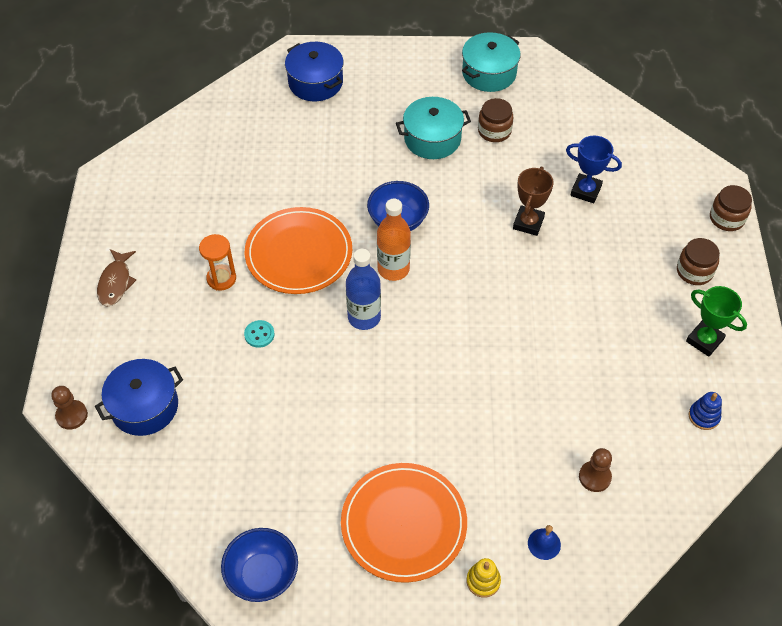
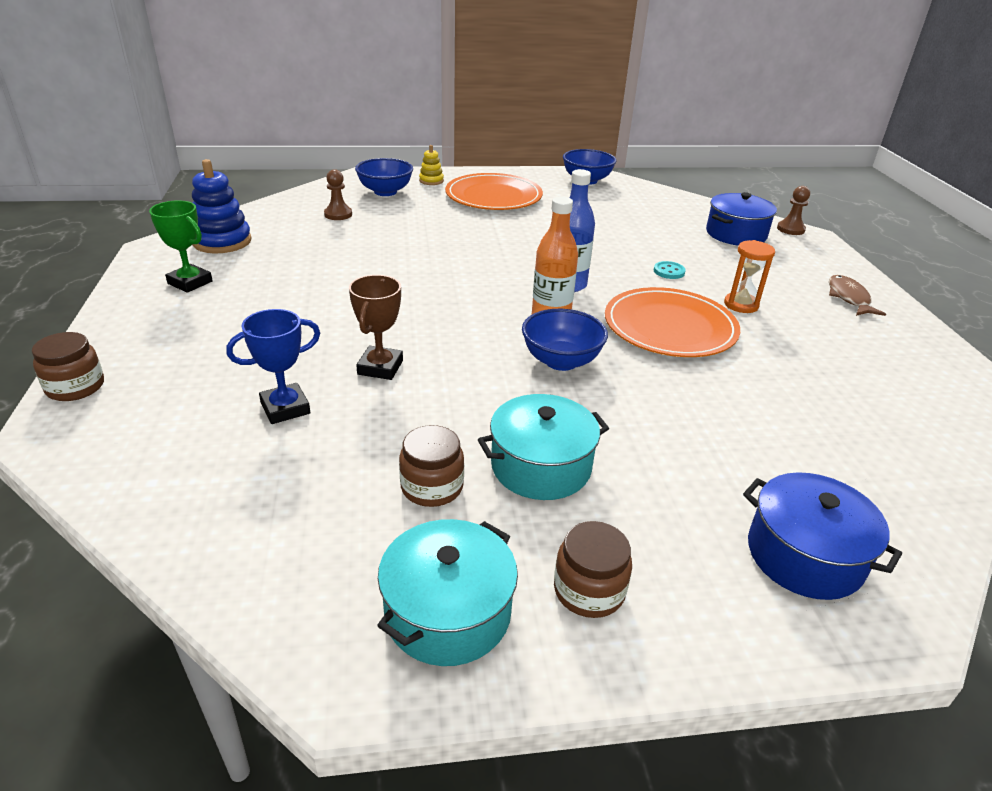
camera: 170 degrees right, 20 degrees down
(544, 544) = (385, 192): blue bell -> blue bowl
(585, 191) = (285, 408): blue trophy -> blue trophy turned 45 degrees counterclockwise
(694, 271) = (165, 332): brown jar -> brown jar (589, 590)
(704, 416) = (222, 241): blue stacking toy -> blue stacking toy, size x1.88

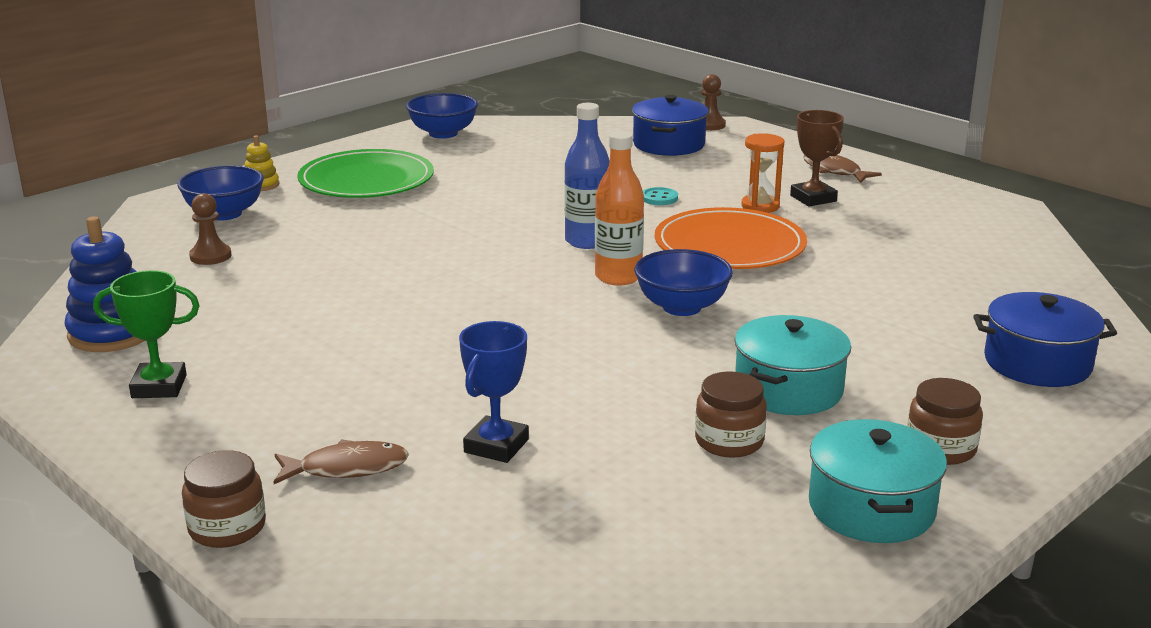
camera: 35 degrees left, 10 degrees down
(187, 380) = (347, 468): none -> brown fish
(380, 367) = (528, 377): brown trophy -> brown trophy (813, 198)
(493, 196) = (366, 180): orange plate -> green plate

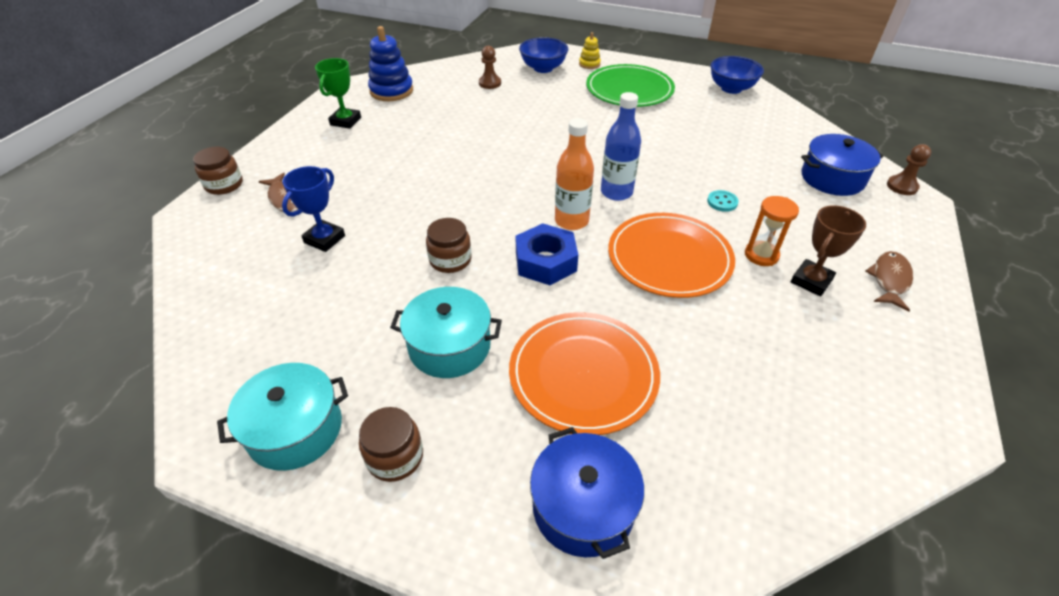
camera: 65 degrees right, 20 degrees up
(159, 387) = (345, 121): green trophy -> green trophy turned 45 degrees clockwise
(496, 446) = (324, 239): blue trophy -> blue trophy turned 60 degrees counterclockwise
(682, 307) = (545, 261): blue bowl -> blue nut
(729, 441) = (363, 333): brown jar -> brown jar (450, 260)
(875, 327) = (583, 374): none -> orange plate

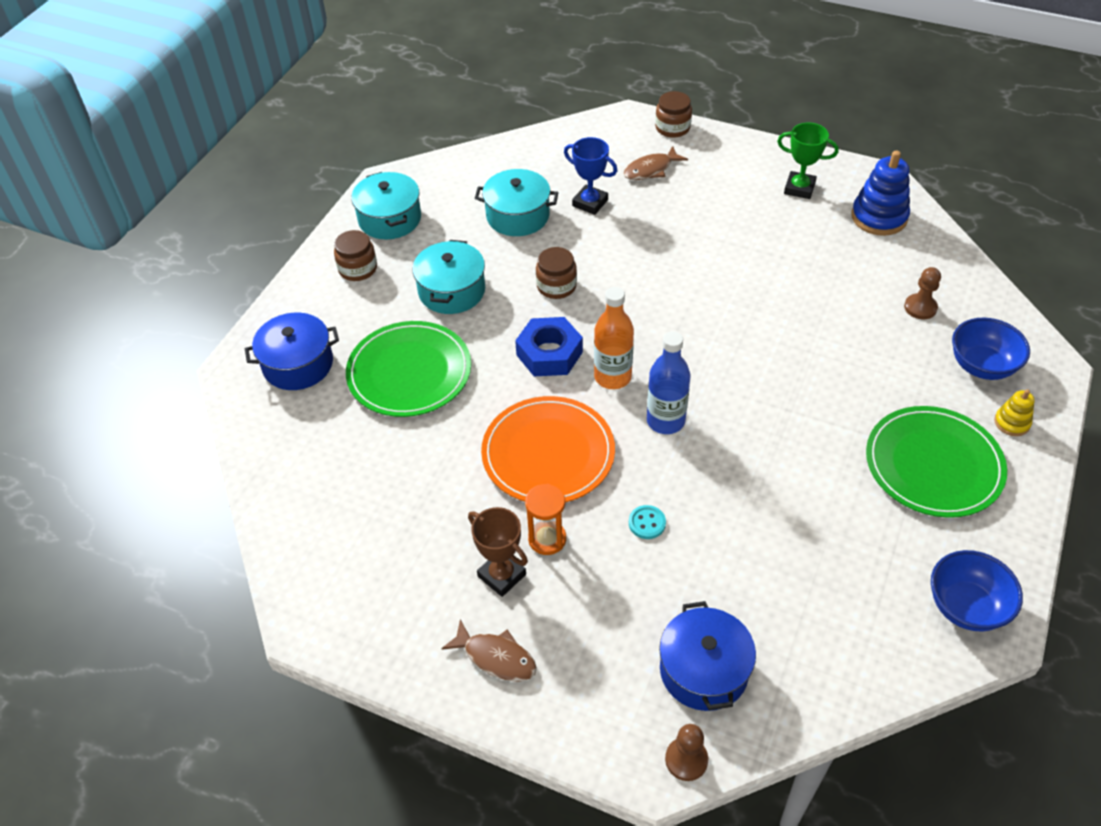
camera: 95 degrees right, 5 degrees up
(329, 295) = (518, 216): none -> turquoise pot
(583, 374) = (409, 372): orange plate -> green plate

